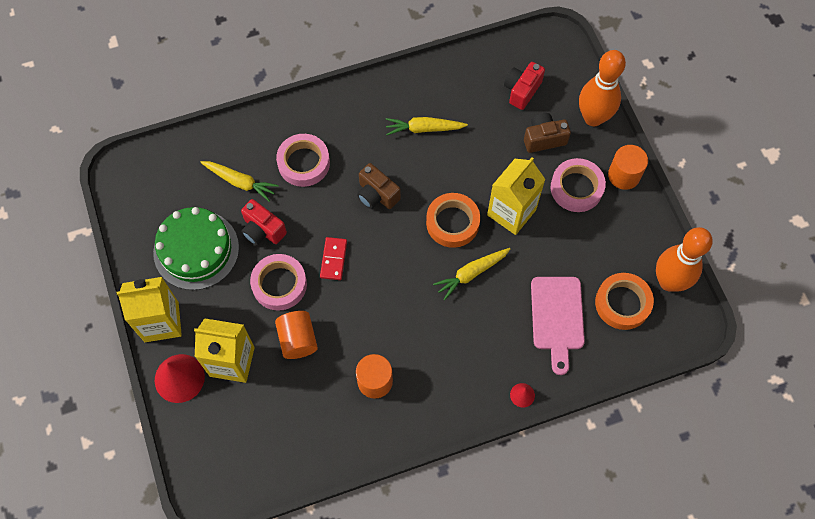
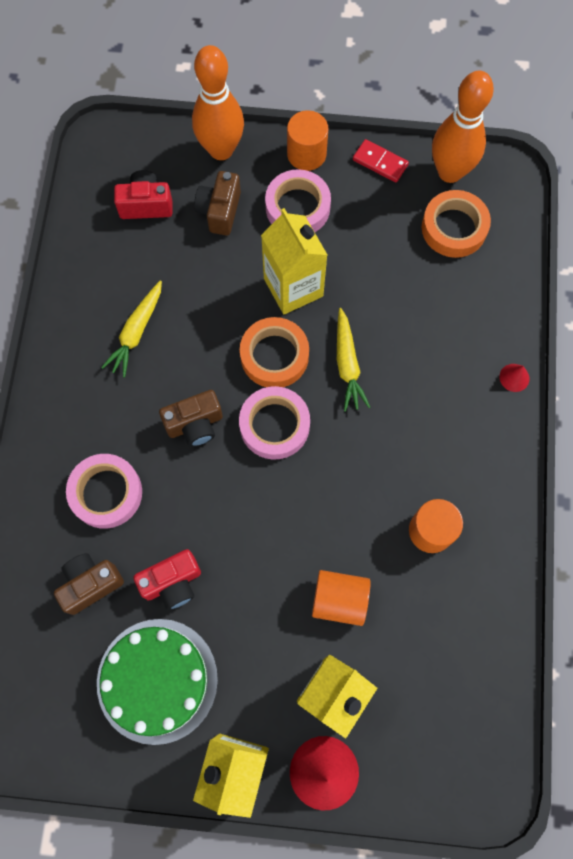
camera: 65 degrees left, 5 degrees up
(240, 182) = (90, 584): yellow carrot -> brown camera
(279, 284) = (256, 592): pink tape -> pink tape (274, 425)
(333, 259) = (255, 512): red domino -> red domino (380, 162)
(522, 90) = (146, 205): red camera -> red camera turned 120 degrees clockwise
(557, 317) = (441, 300): pink cutting board -> none

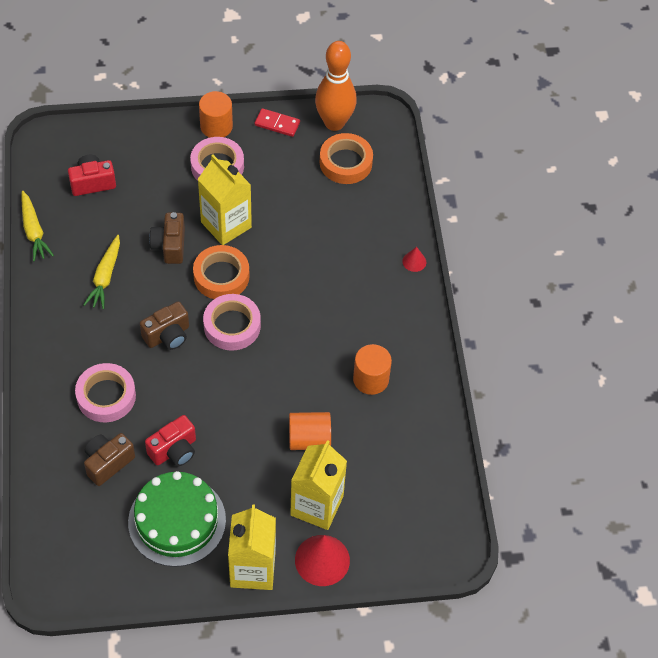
camera: 15 degrees left, 15 degrees down
(220, 211) = (154, 178): brown camera -> brown camera (170, 246)
(221, 150) = (145, 133): orange bowling pin -> none
(347, 364) = (281, 273): yellow carrot -> yellow carrot (34, 231)

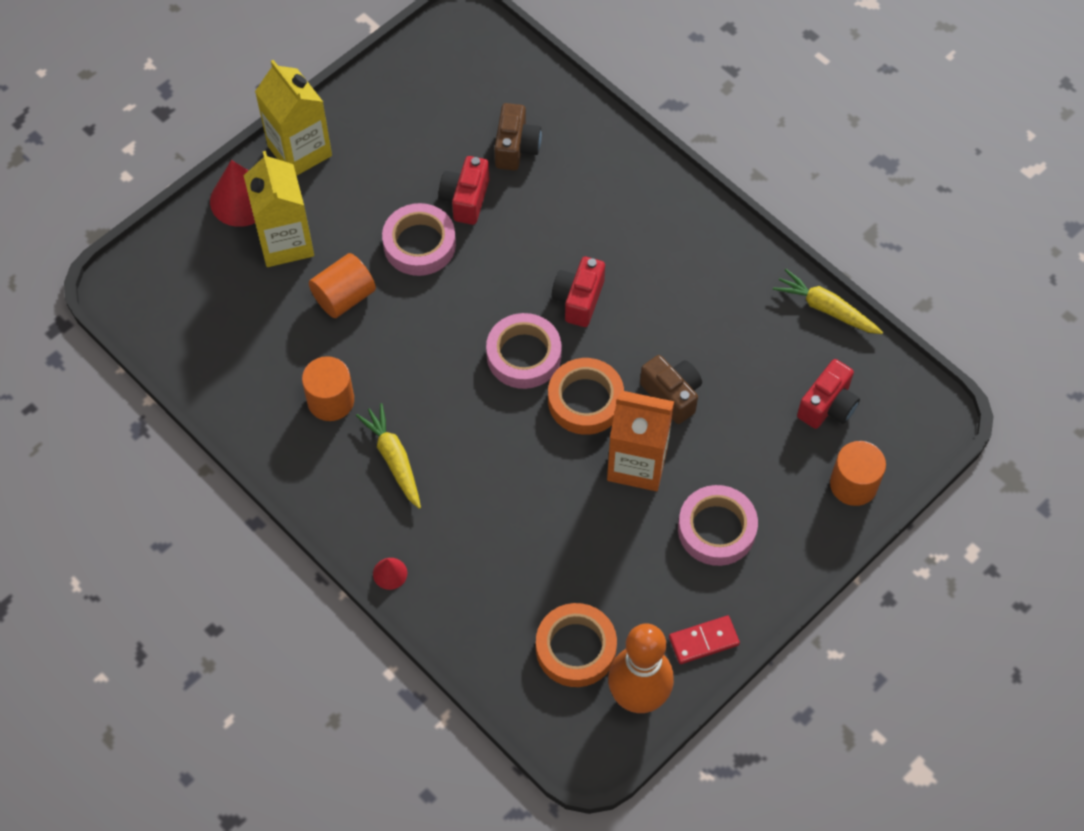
camera: 145 degrees right, 5 degrees up
(105, 277) = (702, 314): yellow carrot -> yellow carrot (394, 459)
(106, 396) = (578, 202): pink tape -> pink tape (419, 244)
(167, 335) = (578, 299): brown camera -> red camera
(177, 521) = (405, 143): green cake -> none
(216, 126) = (769, 582): orange cylinder -> orange cylinder (853, 484)
(226, 225) = (637, 463): yellow carton -> orange carton

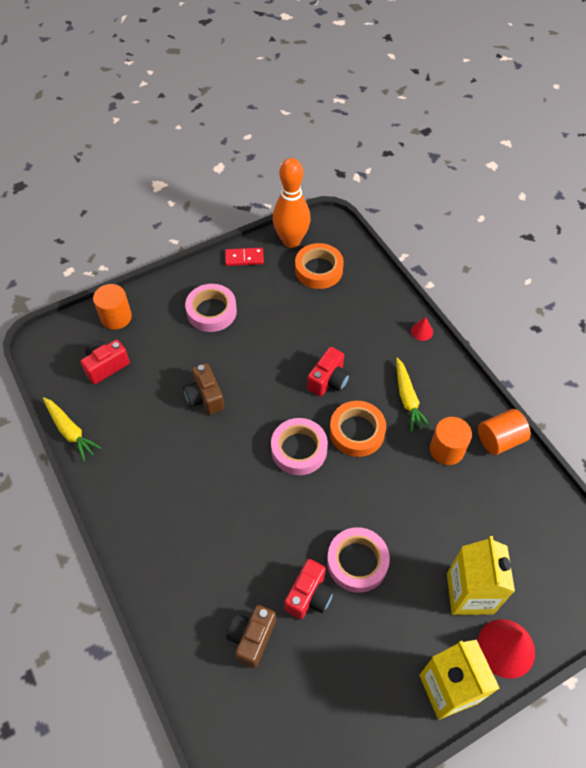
camera: 165 degrees left, 5 degrees down
(344, 297) = (426, 530): orange cylinder -> orange cylinder (499, 439)
(578, 299) = (245, 482): red camera -> red camera (328, 380)
(585, 400) = (265, 407): orange tape -> orange tape (357, 432)
(637, 463) = (245, 359): orange carton -> none

